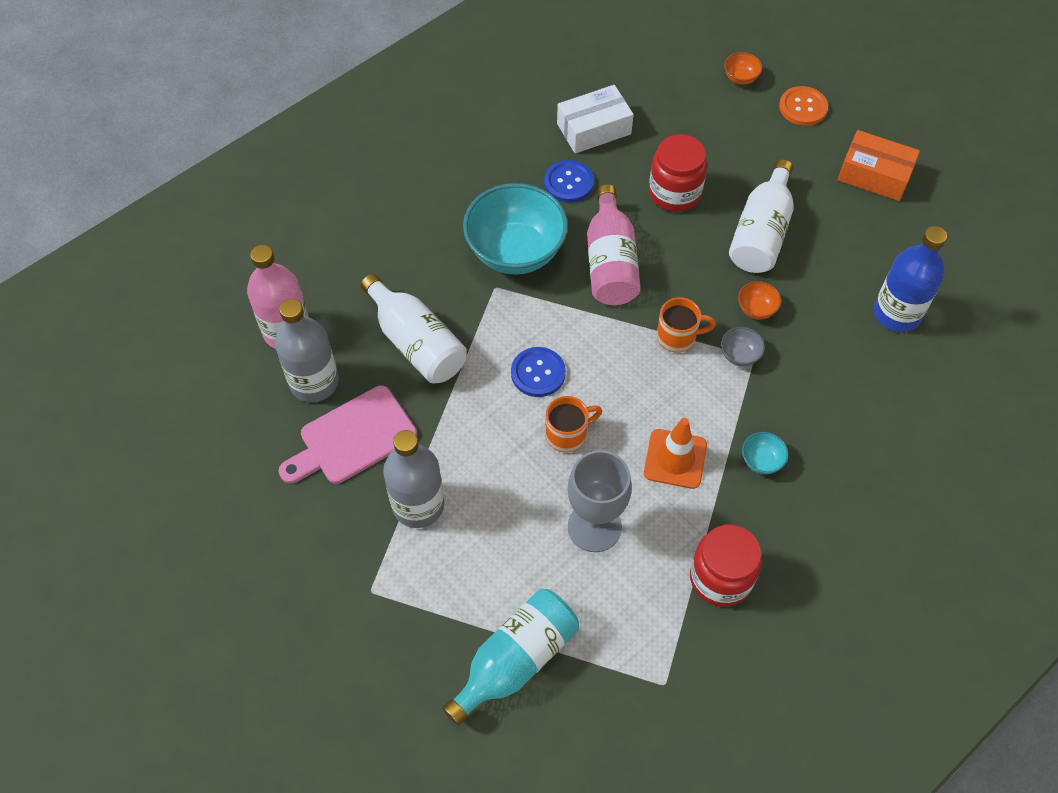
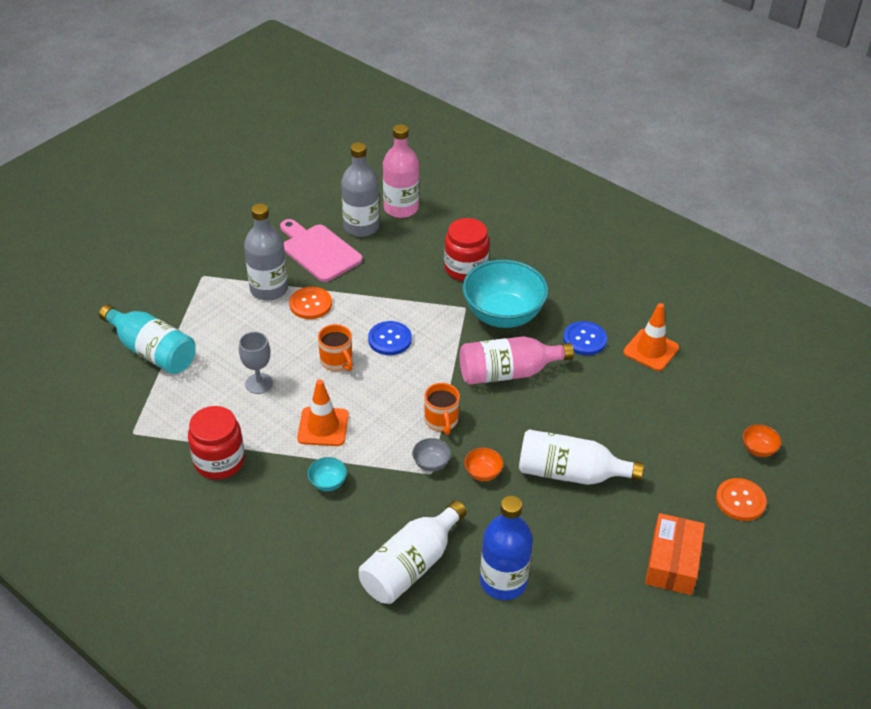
camera: 80 degrees right, 15 degrees down
(416, 342) = (404, 271): white bottle -> white bottle (411, 565)
(457, 456) = (310, 304): none -> orange button
(594, 129) = (651, 350): white box -> orange traffic cone
(594, 526) = (259, 383): grey goblet -> grey goblet, size x0.66
(674, 193) = (597, 409): red jar -> red jar (465, 268)

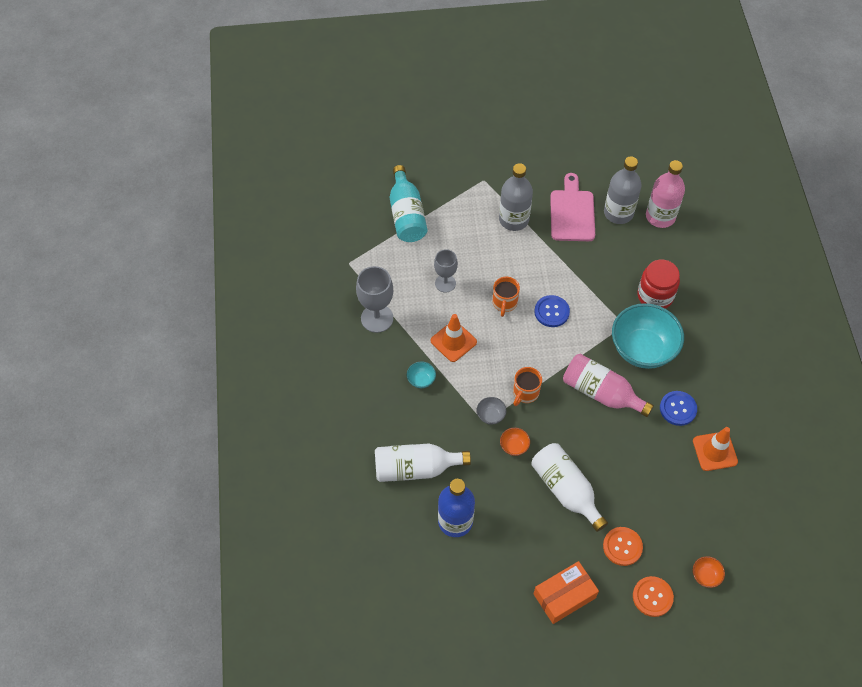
camera: 45 degrees right, 15 degrees up
(219, 461) = (377, 318): red jar -> grey goblet
(310, 304) = (528, 249): orange button -> orange button (622, 546)

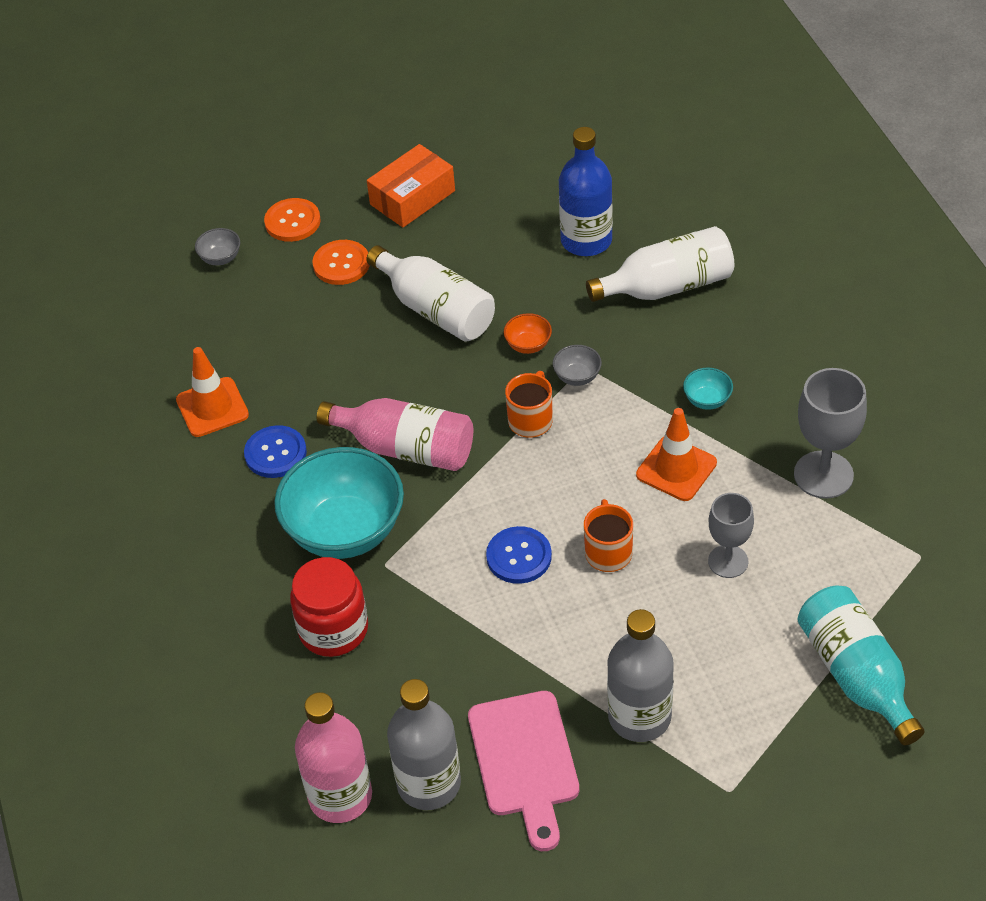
camera: 170 degrees right, 10 degrees down
(705, 576) = (220, 258): orange bowl -> grey bowl

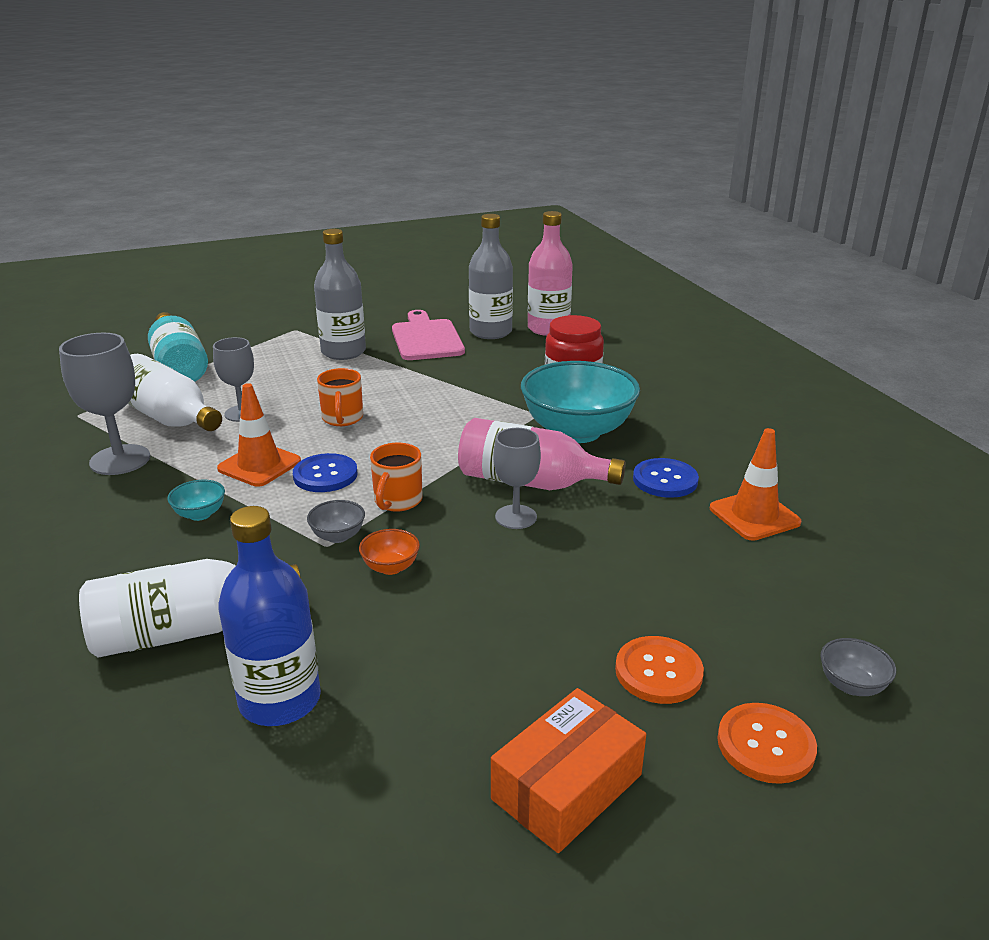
camera: 175 degrees right, 20 degrees down
(423, 402) = (516, 517): none -> grey goblet
(435, 309) = (510, 608): white bottle -> white bottle (169, 418)
(519, 556) = (420, 417): blue button -> blue button (325, 475)

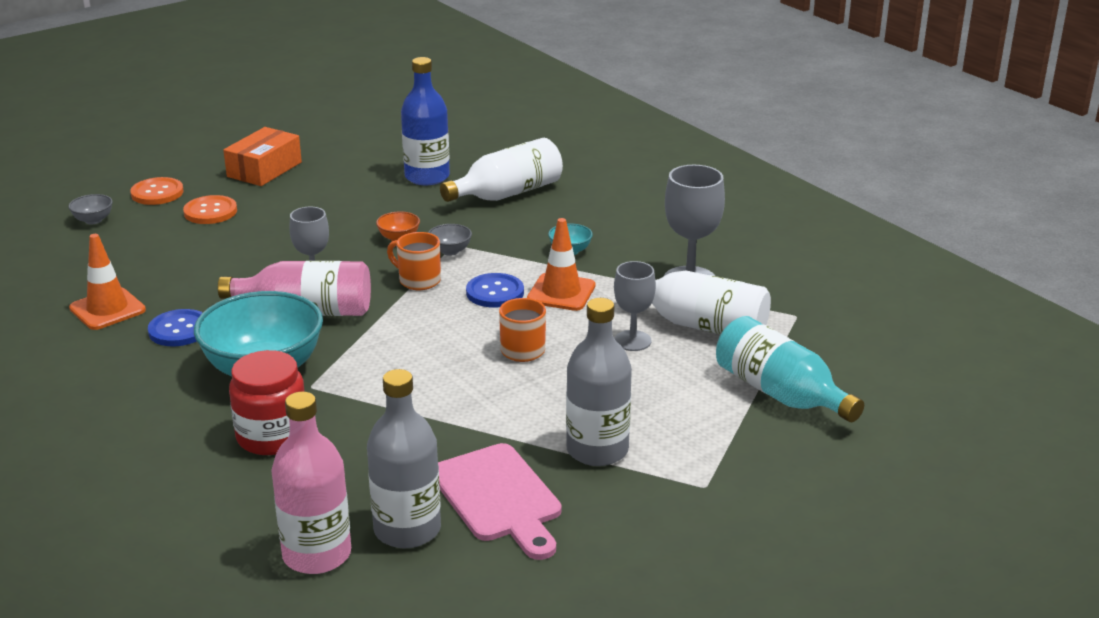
camera: 165 degrees right, 0 degrees up
(397, 501) = (418, 280): orange mug -> orange mug turned 60 degrees counterclockwise

